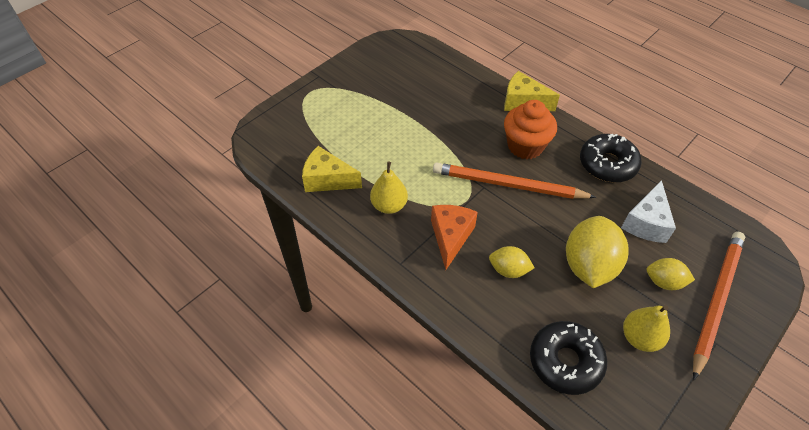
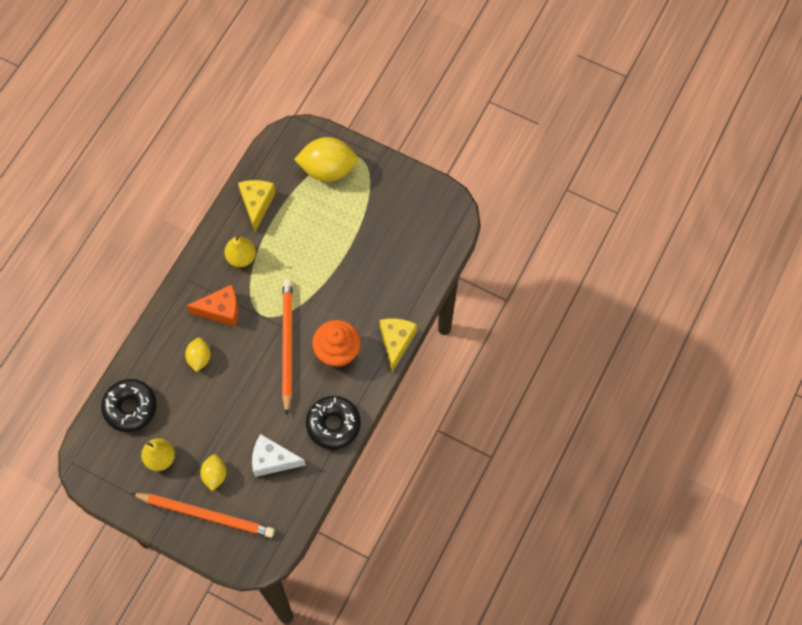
camera: 75 degrees right, 15 degrees up
(588, 266) = (217, 417): yellow lemon -> yellow lemon (328, 169)

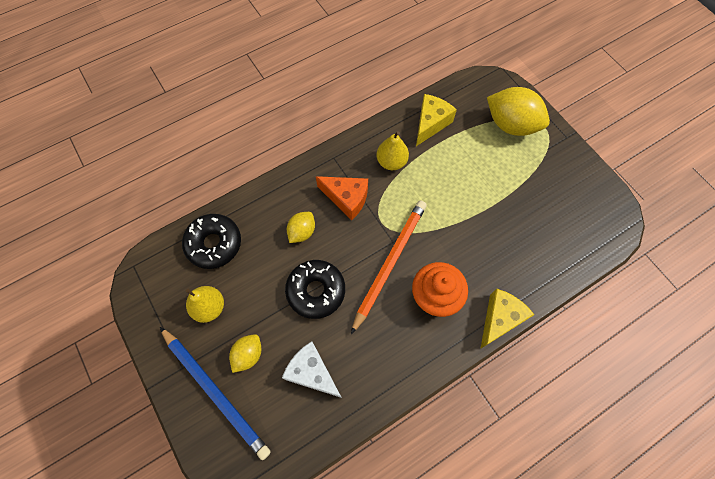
camera: 30 degrees right, 0 degrees up
(206, 515) = (215, 392): orange pencil -> blue pencil
(333, 425) = (392, 370): black donut -> black donut (316, 291)

